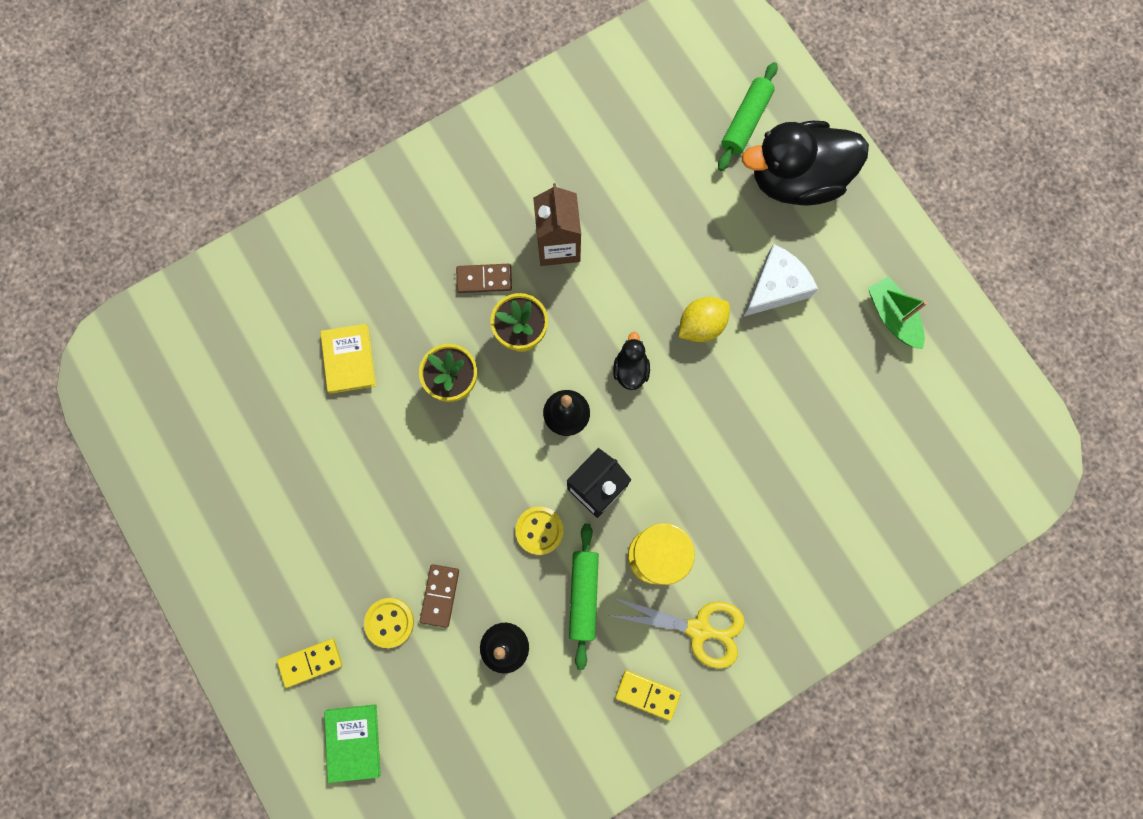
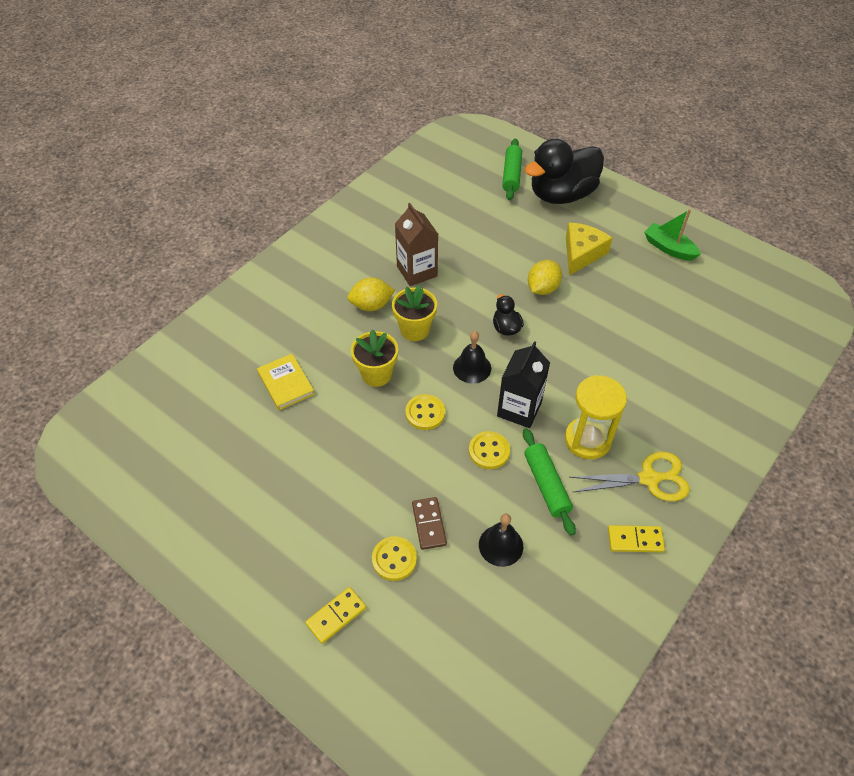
camera: 20 degrees left, 25 degrees down
(353, 742) = (401, 670): green book -> none
(484, 279) = (371, 305): brown domino -> yellow lemon
(489, 455) = (425, 413): none -> yellow button
(776, 287) = (582, 253): white cheese -> yellow cheese

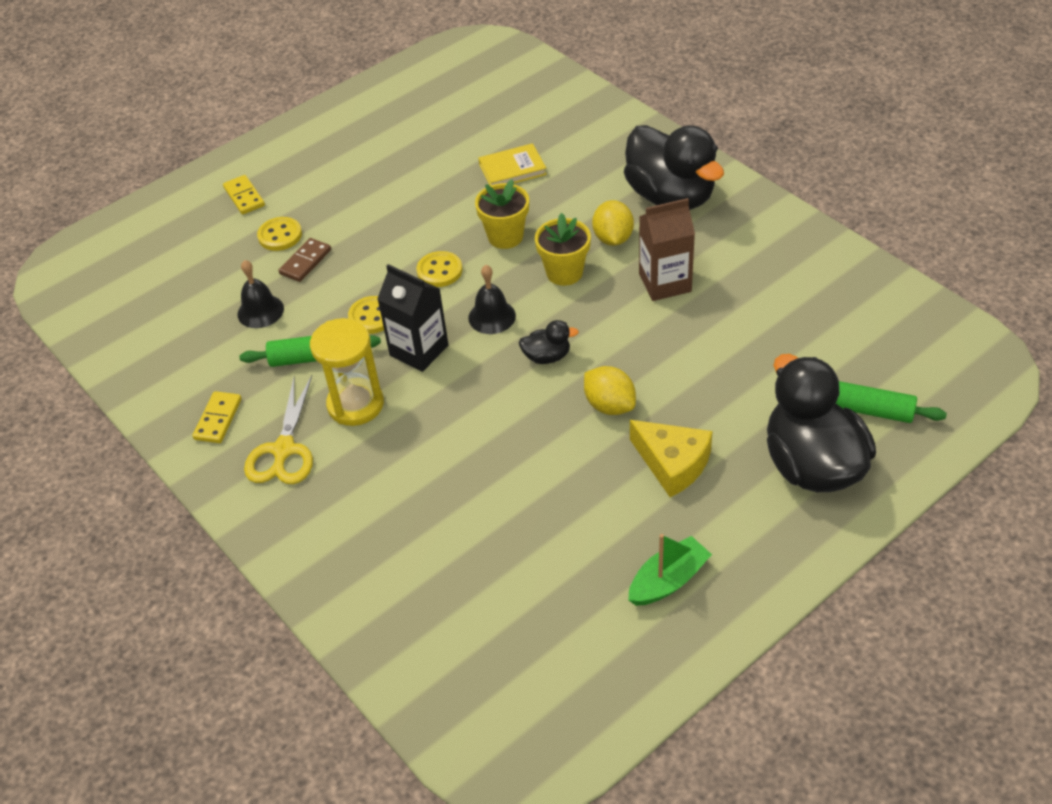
camera: 105 degrees right, 5 degrees down
(318, 276) = (670, 196): none -> black duck
(429, 524) = (305, 262): brown domino -> brown domino turned 60 degrees counterclockwise

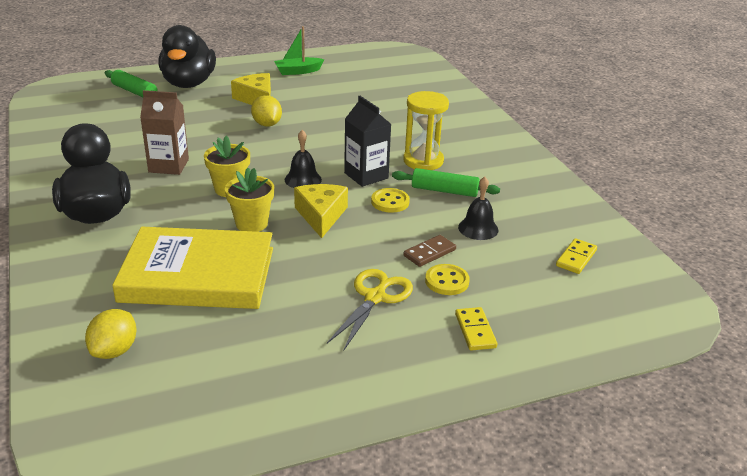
camera: 165 degrees left, 15 degrees down
(218, 419) = (520, 176): yellow domino -> yellow domino (576, 258)
(284, 450) = (478, 153): yellow scissors -> yellow scissors (375, 297)
(439, 271) = (321, 216): yellow button -> yellow cheese
(512, 169) = (198, 275): yellow book -> yellow book, size x2.28
(547, 356) = (283, 152): black duck -> none
(613, 238) = (172, 199): yellow lemon -> yellow lemon (114, 350)

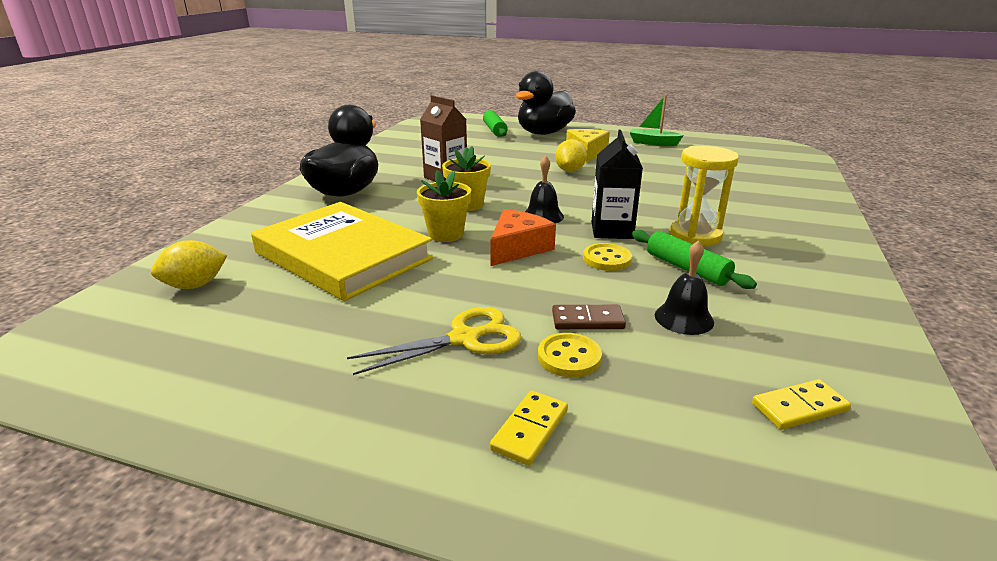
camera: 40 degrees right, 5 degrees down
(321, 216) = (517, 248): yellow cheese -> orange cheese

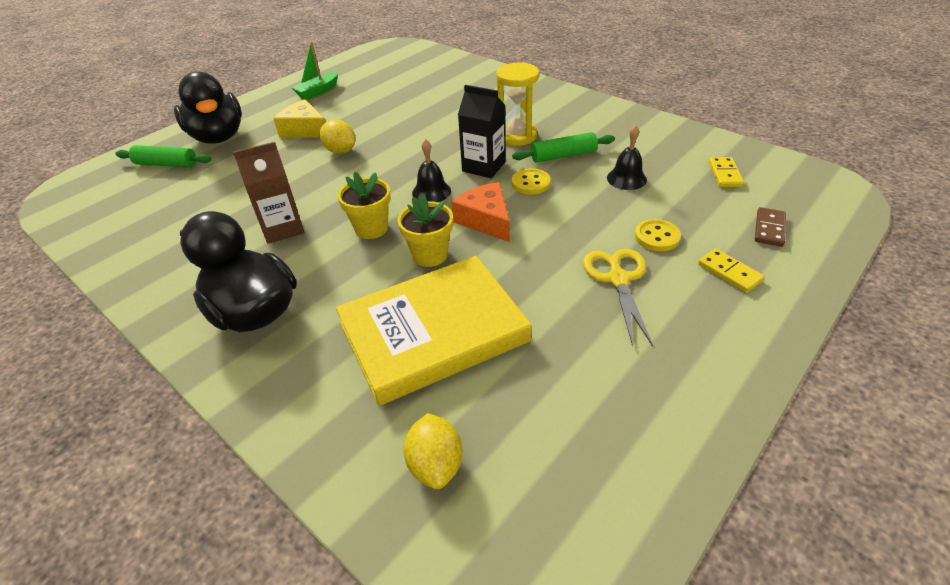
camera: 65 degrees left, 15 degrees up
(587, 320) = (614, 216): brown domino -> brown domino (769, 229)

